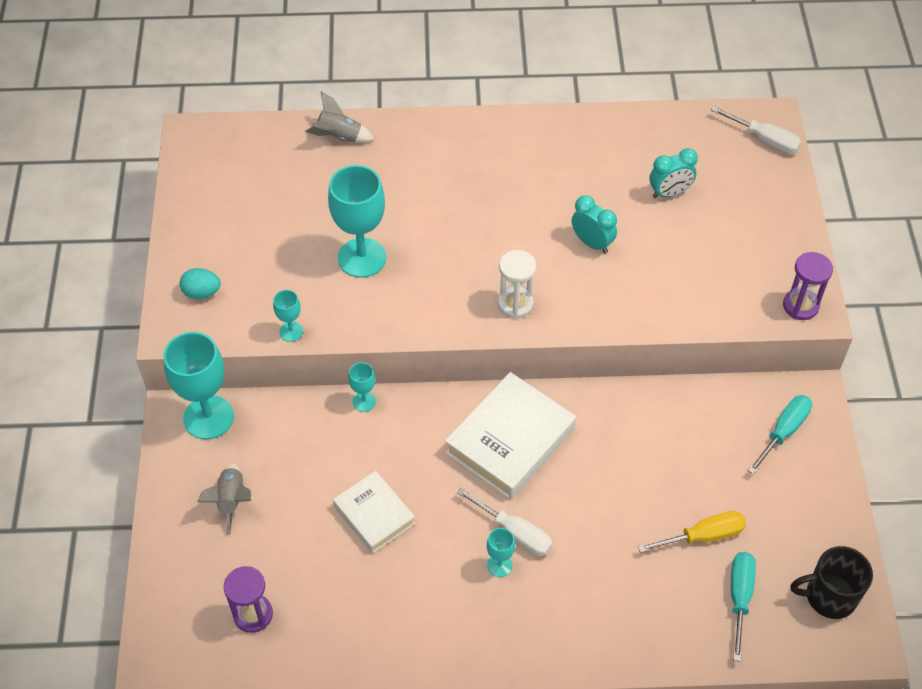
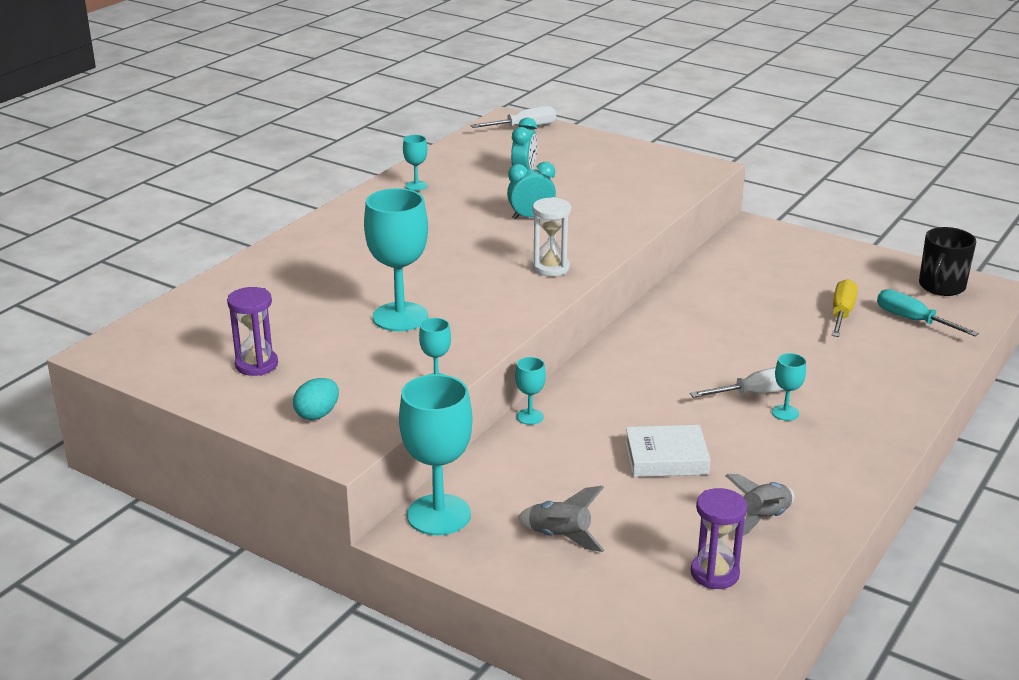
camera: 55 degrees left, 25 degrees down
(339, 137) = (241, 280): grey rocket -> grey rocket (763, 519)
(510, 441) = (659, 360): white book -> none
(579, 139) = (416, 186): none -> turquoise goblet
(783, 432) = (775, 249): turquoise screwdriver -> none
(800, 306) = (695, 169): purple hourglass -> purple hourglass (256, 365)

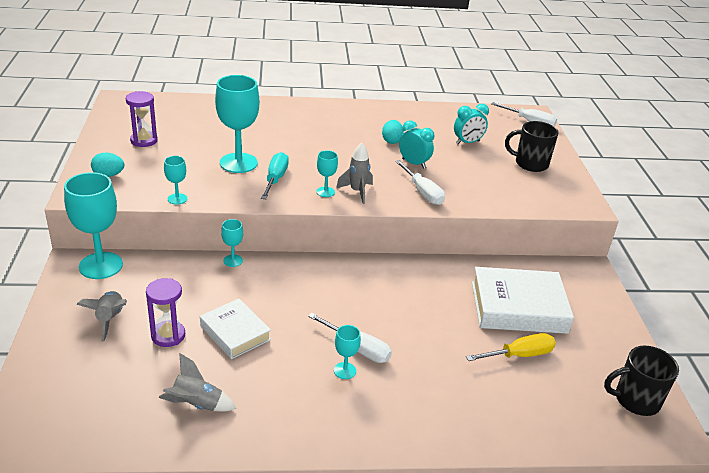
camera: 50 degrees right, 5 degrees up
(416, 186) = (400, 115): turquoise goblet -> turquoise goblet (325, 192)
(467, 211) = (391, 141): none -> turquoise egg
(550, 268) = (357, 192): white hourglass -> grey rocket
(593, 234) = (422, 192): none -> white screwdriver
(604, 161) = (530, 164): none -> black mug
(714, 573) = (114, 402): purple hourglass -> purple hourglass (168, 335)
(774, 285) = (518, 307): none -> white book
(913, 320) = (558, 399): turquoise screwdriver -> turquoise screwdriver (275, 179)

